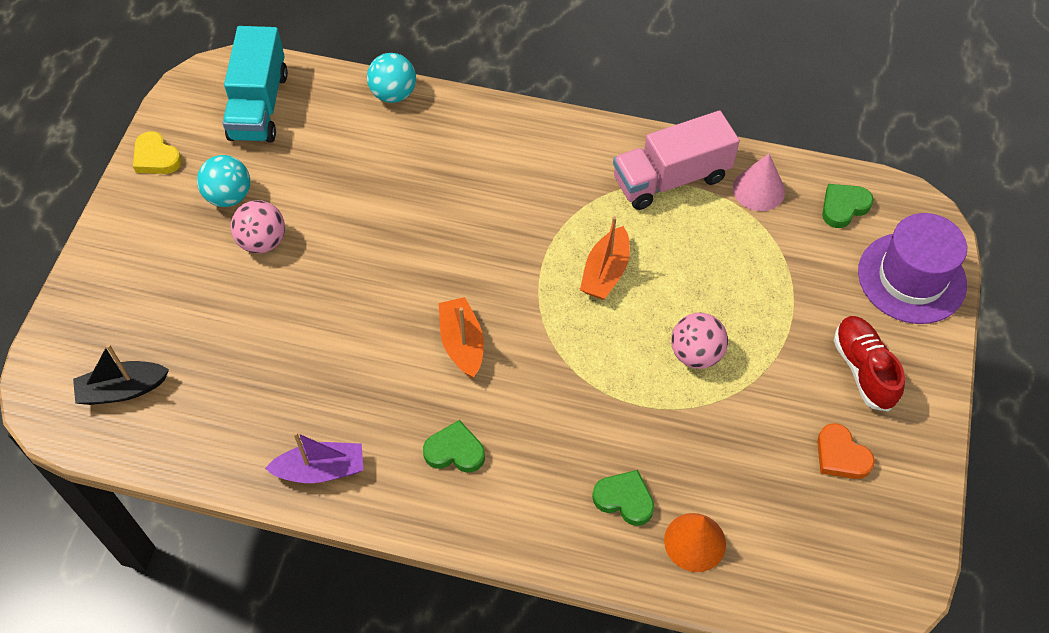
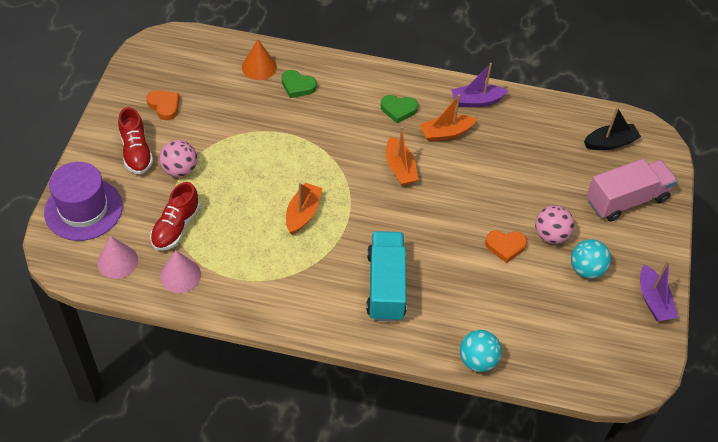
camera: 175 degrees right, 5 degrees down
(156, 158) = (653, 301): yellow heart -> purple boat
(259, 105) = (588, 348): turquoise truck -> turquoise truck (385, 286)
(329, 226) = (505, 246): none -> orange heart
(382, 406) = (446, 133): none -> orange boat
(671, 178) = (248, 284): pink truck -> pink truck (626, 200)
(696, 354) = (245, 161): pink ball -> pink ball (180, 170)
(778, 252) = (176, 227): none -> red shoe
(843, 207) = (117, 261): green heart -> pink cone

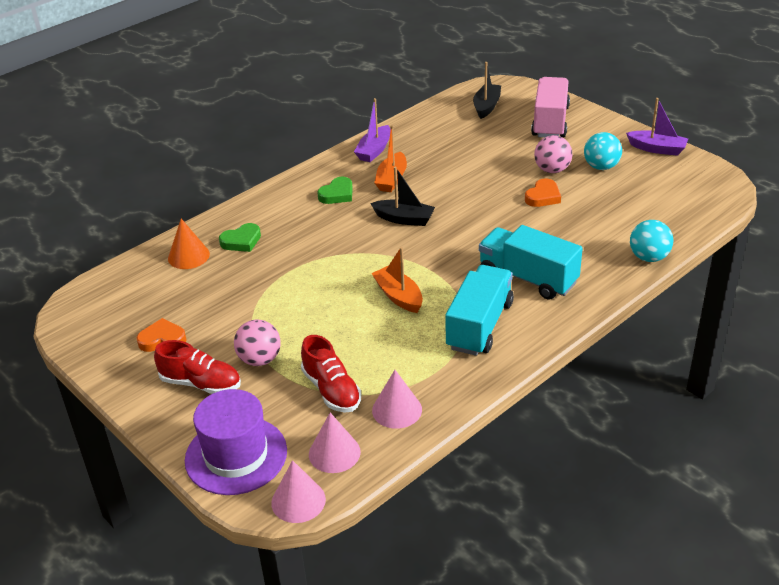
camera: 50 degrees left, 15 degrees down
(64, 265) = (298, 501): none -> pink cone
(304, 281) = (479, 325): none -> turquoise truck
(400, 168) = (404, 219): orange boat -> black boat

